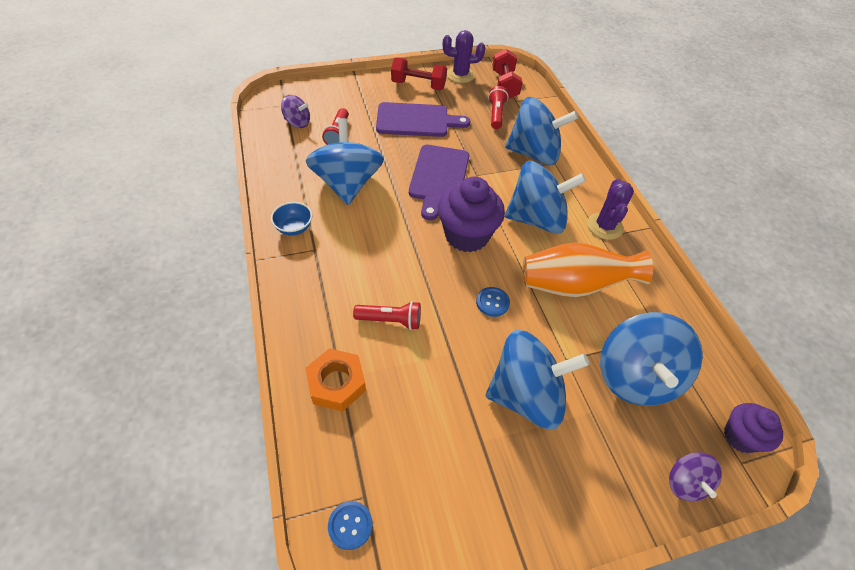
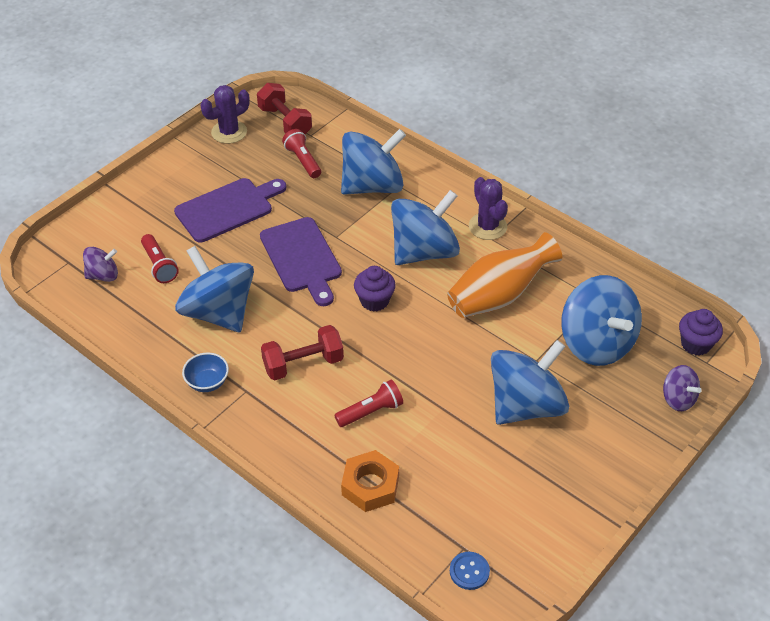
camera: 30 degrees left, 5 degrees down
(418, 85) = (194, 167): red dumbbell -> red dumbbell (303, 364)
(466, 235) = (374, 301): purple cupcake -> purple cupcake, size x0.59
(492, 302) = (443, 348): blue button -> none

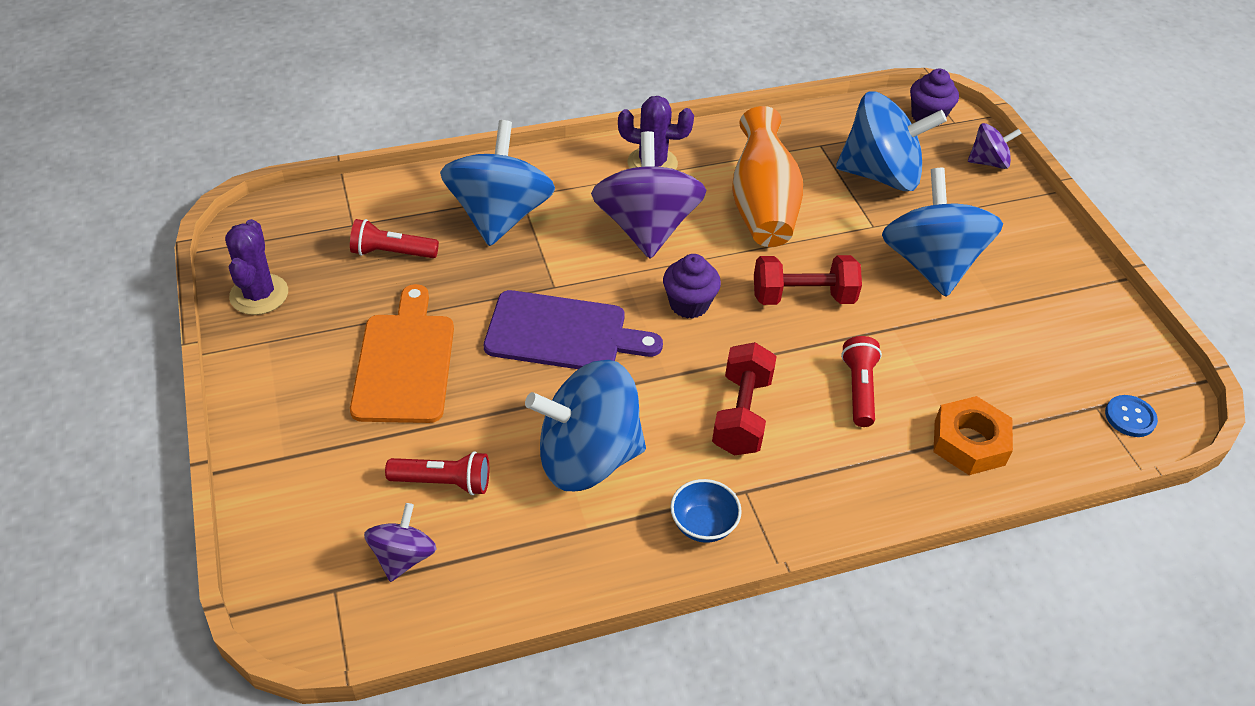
camera: 60 degrees left, 0 degrees up
(227, 209) = (405, 362): purple cutting board -> orange cutting board
(285, 122) = (302, 235): red dumbbell -> red dumbbell (803, 297)
(424, 251) = (646, 228): blue spinning top -> purple spinning top

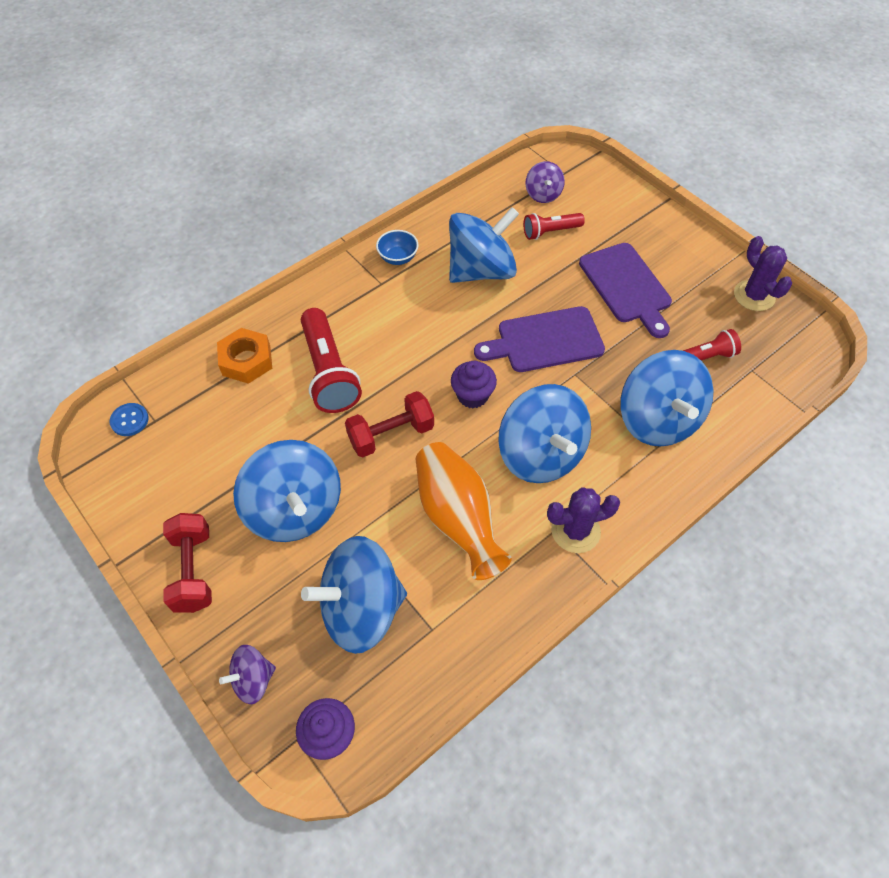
camera: 160 degrees right, 10 degrees up
(405, 362) = (626, 286): orange cutting board -> purple cutting board
(646, 228) = (540, 454): purple spinning top -> blue spinning top
(741, 415) = (401, 327): red dumbbell -> red dumbbell (193, 570)
(859, 389) = (329, 372): red flashlight -> red flashlight, size x1.73

